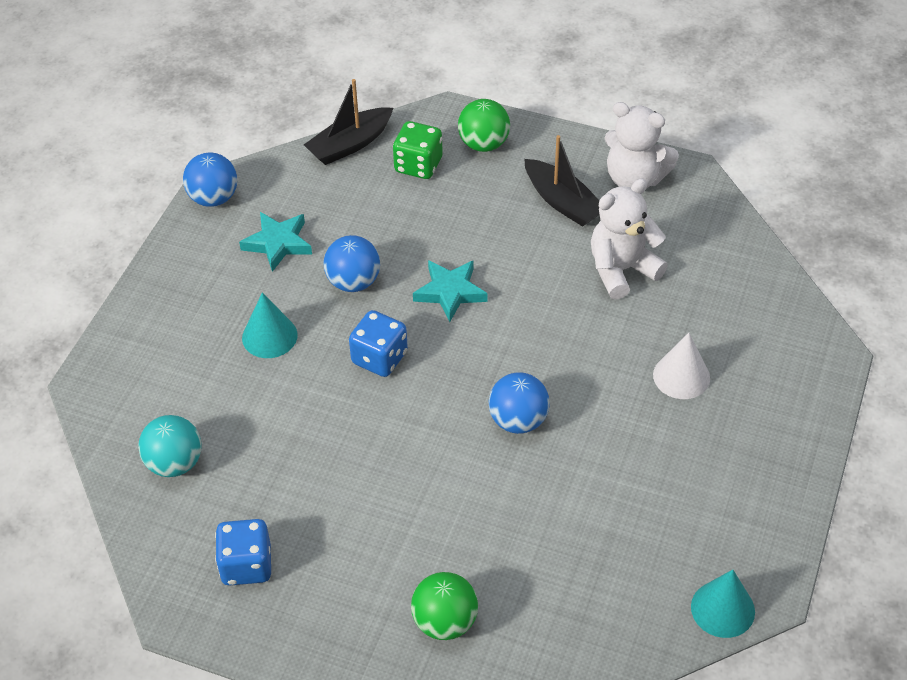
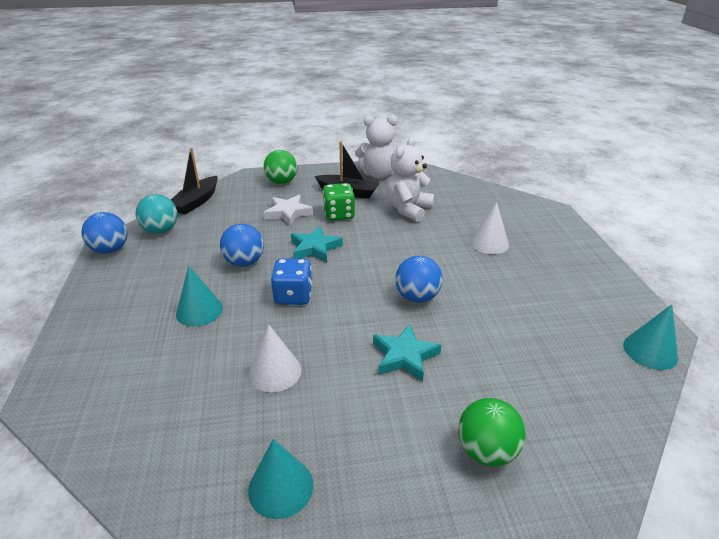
camera: 30 degrees left, 15 degrees down
(174, 463) = (161, 429): turquoise ball -> turquoise ball (161, 230)
(246, 565) = (281, 487): blue dice -> turquoise cone
(278, 243) = (174, 259): turquoise star -> turquoise star (404, 356)
(305, 448) = (275, 371): none -> white cone
(418, 165) = (248, 199): green dice -> green dice (339, 215)
(455, 213) = (288, 213): none -> white star

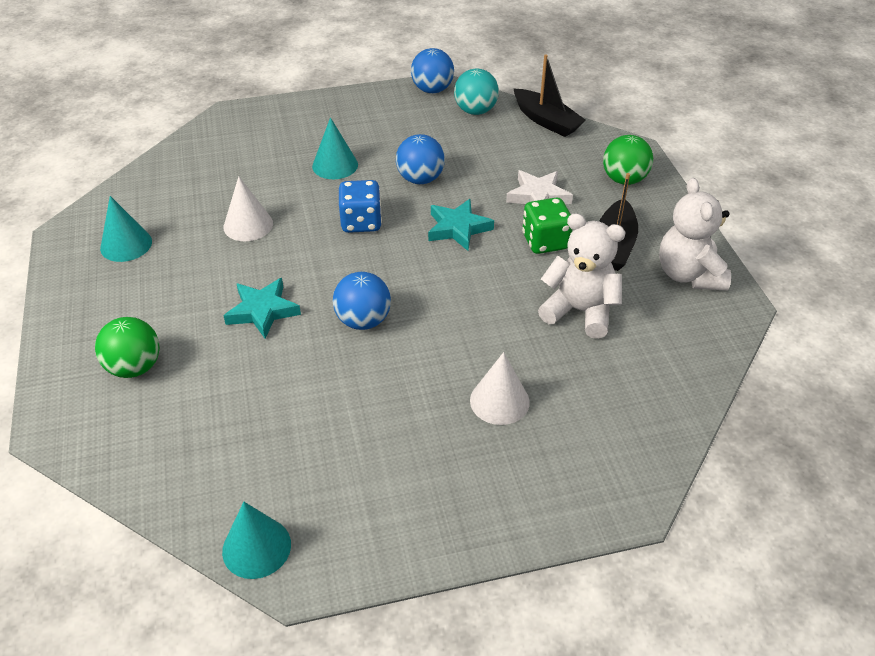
camera: 85 degrees right, 10 degrees up
(196, 202) = (546, 121): black boat -> black boat turned 150 degrees counterclockwise

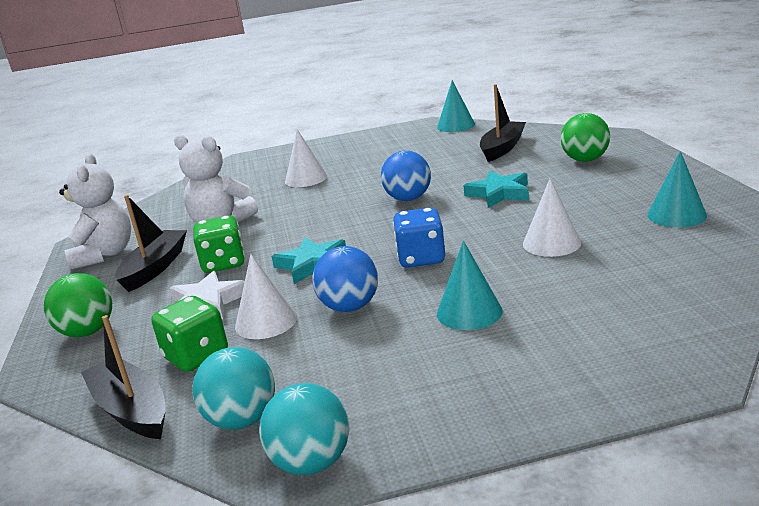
camera: 175 degrees left, 20 degrees down
(216, 429) = (502, 148): none -> black boat
(432, 90) = (311, 462): blue ball -> turquoise ball
(482, 173) = (266, 321): none -> white cone
(523, 151) = (196, 356): none -> green dice

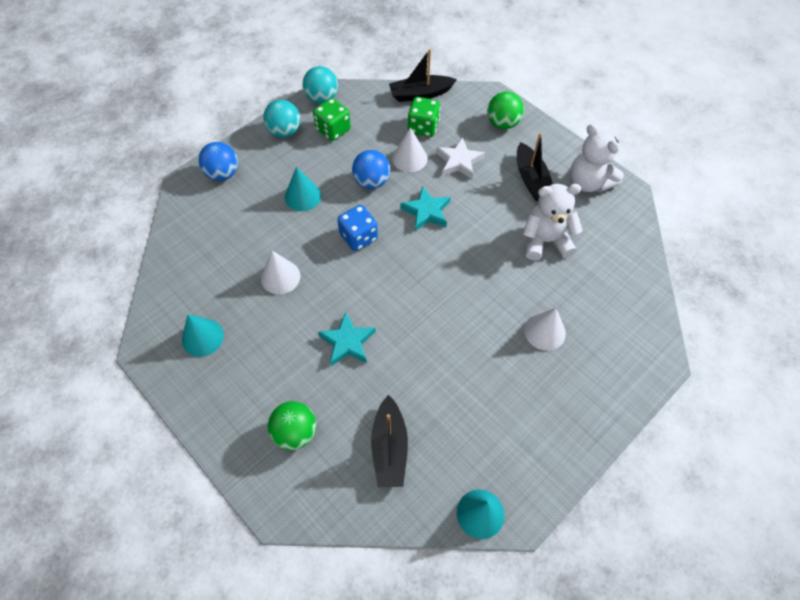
camera: 145 degrees right, 35 degrees up
(131, 410) = (420, 94): black boat -> black boat turned 150 degrees clockwise
(223, 263) = (488, 197): green dice -> green dice (333, 130)
(242, 420) = (366, 105): turquoise ball -> turquoise ball (284, 131)
(408, 198) = (420, 315): blue ball -> blue ball (223, 174)

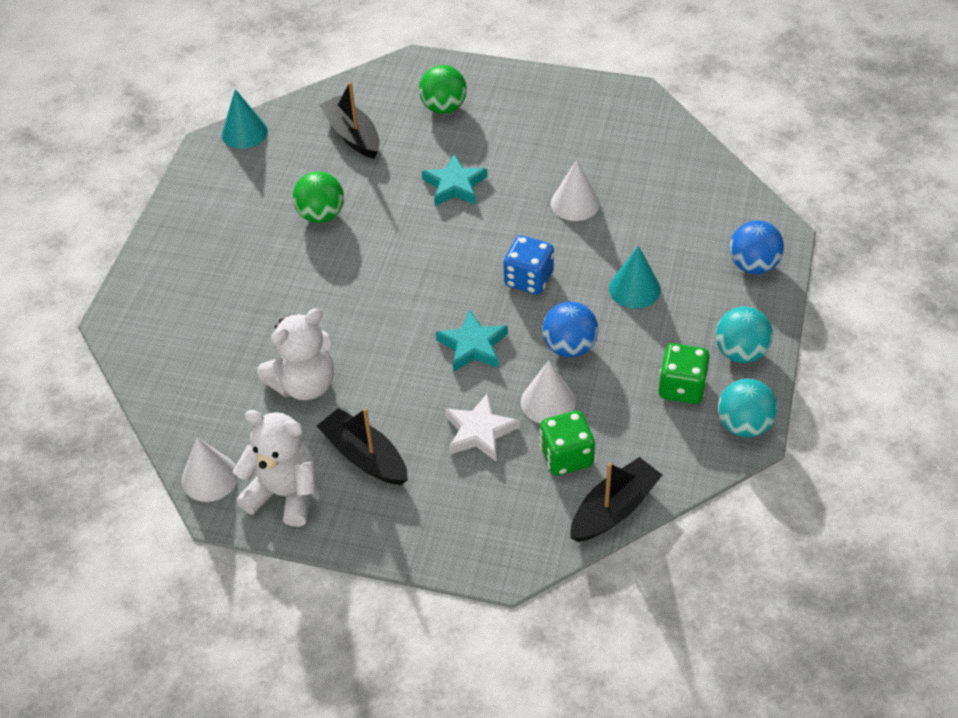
camera: 150 degrees right, 10 degrees down
(202, 337) = (596, 125): turquoise cone -> none
(502, 123) = (458, 525): green ball -> green ball (321, 215)
(544, 331) = (256, 289): white cone -> white cone (210, 477)

